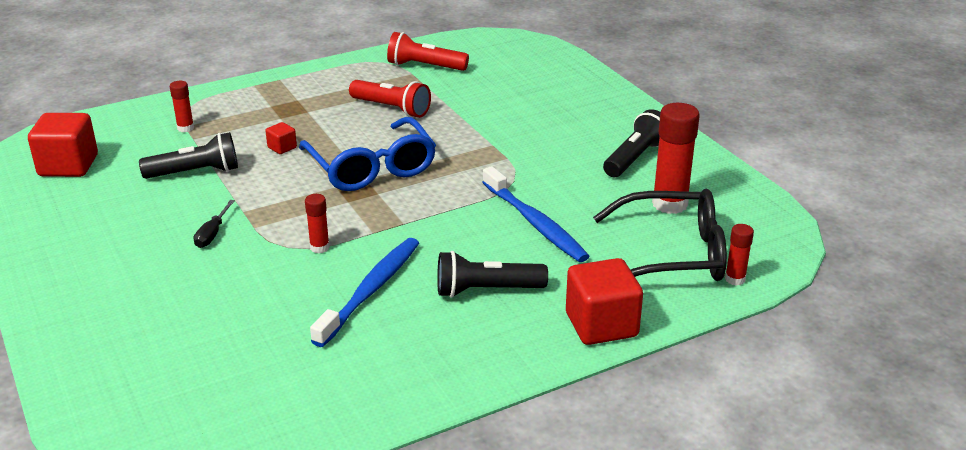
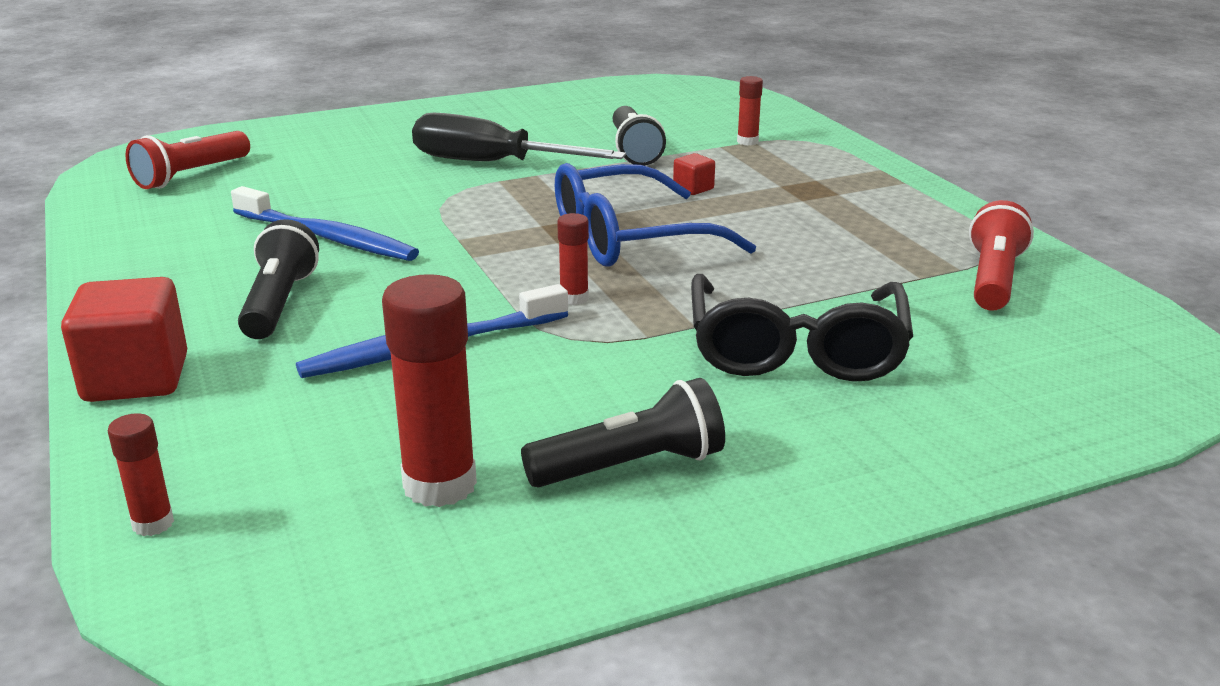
camera: 95 degrees right, 5 degrees down
(68, 166) = (658, 102): red cube -> none
(212, 234) = (492, 163): black screwdriver -> black screwdriver, size x2.31
(319, 247) = (437, 211): red glue stick -> red glue stick (574, 298)
(392, 109) = (820, 252): red flashlight -> red flashlight (191, 176)
(635, 158) = (631, 466): black flashlight -> black flashlight turned 60 degrees counterclockwise
(673, 254) = (271, 465): black glasses -> black glasses (796, 349)

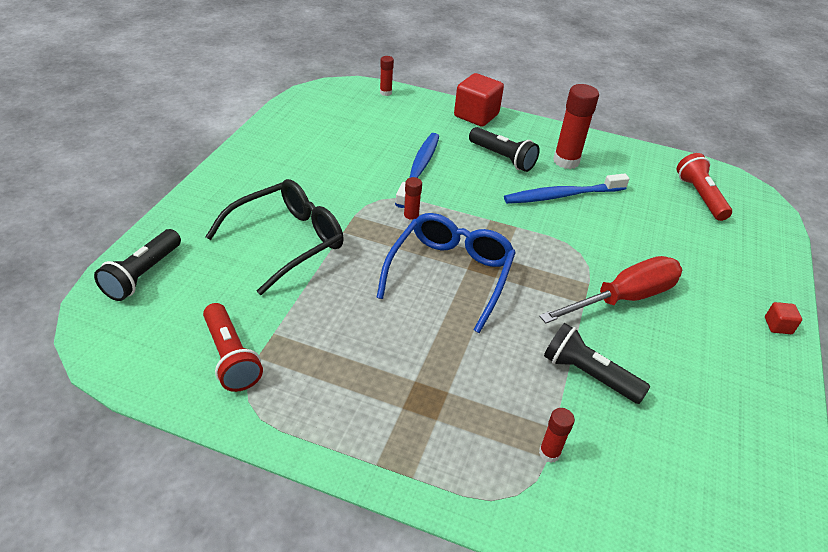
camera: 130 degrees right, 15 degrees up
(439, 485) = (334, 131): red glue stick -> red glue stick (566, 161)
(492, 163) = (623, 298): black screwdriver -> red screwdriver
(631, 466) = (288, 162): black flashlight -> black flashlight (143, 275)
(693, 188) = (489, 349): red cube -> red cube (778, 326)
(796, 349) = (287, 241): black glasses -> black glasses turned 90 degrees clockwise

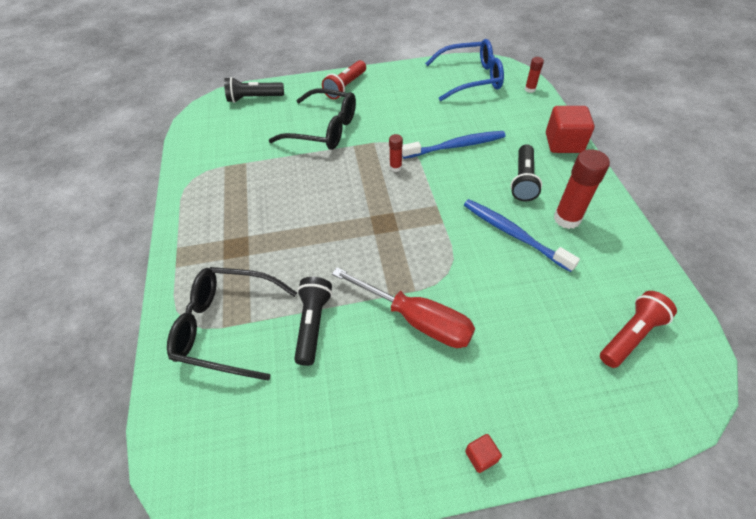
camera: 65 degrees right, 10 degrees up
(231, 357) = (218, 157): red flashlight -> red flashlight (345, 87)
(450, 274) = (356, 210): blue glasses -> blue glasses (470, 78)
(549, 453) = (227, 326): red glue stick -> black glasses

